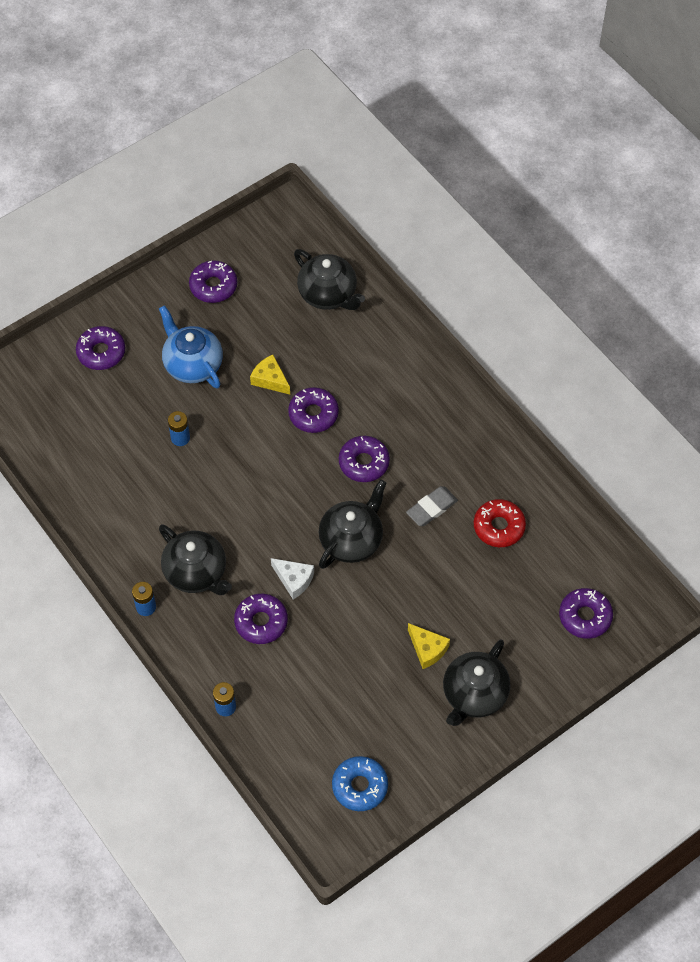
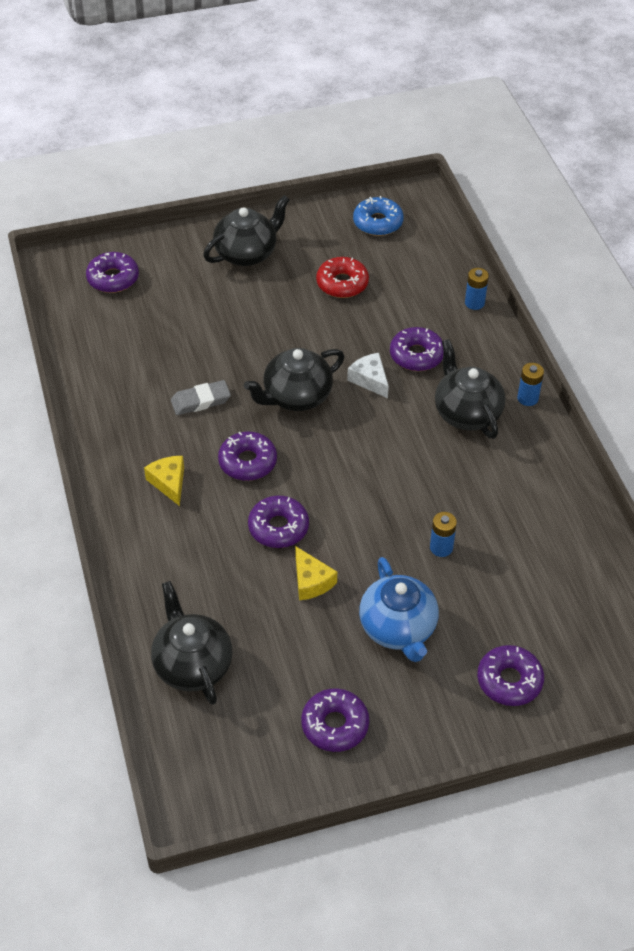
camera: 160 degrees left, 10 degrees down
(427, 649) = (269, 294): yellow cheese -> yellow cheese (169, 483)
(499, 527) = (144, 366): red donut -> red donut (342, 283)

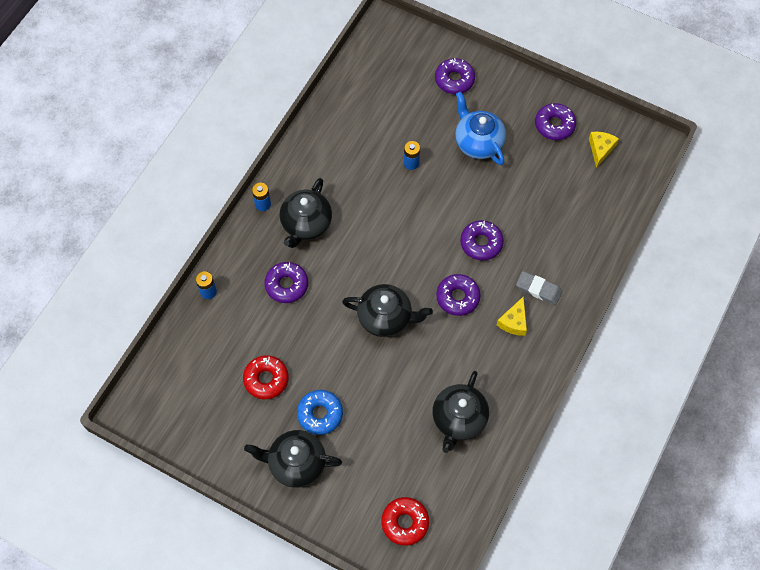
camera: 135 degrees left, 15 degrees up
(113, 278) = (405, 522): purple donut -> red donut
(192, 664) = (595, 206): black teapot -> black teapot (458, 419)
(200, 401) = (443, 364): grey eraser -> grey eraser (538, 289)
(311, 581) = (494, 200): yellow cheese -> yellow cheese (600, 149)
(370, 380) = (332, 292): white cheese -> none
(378, 223) = (184, 411): blue donut -> blue donut (320, 414)
(398, 629) = (478, 142): blue teapot -> blue teapot turned 60 degrees counterclockwise

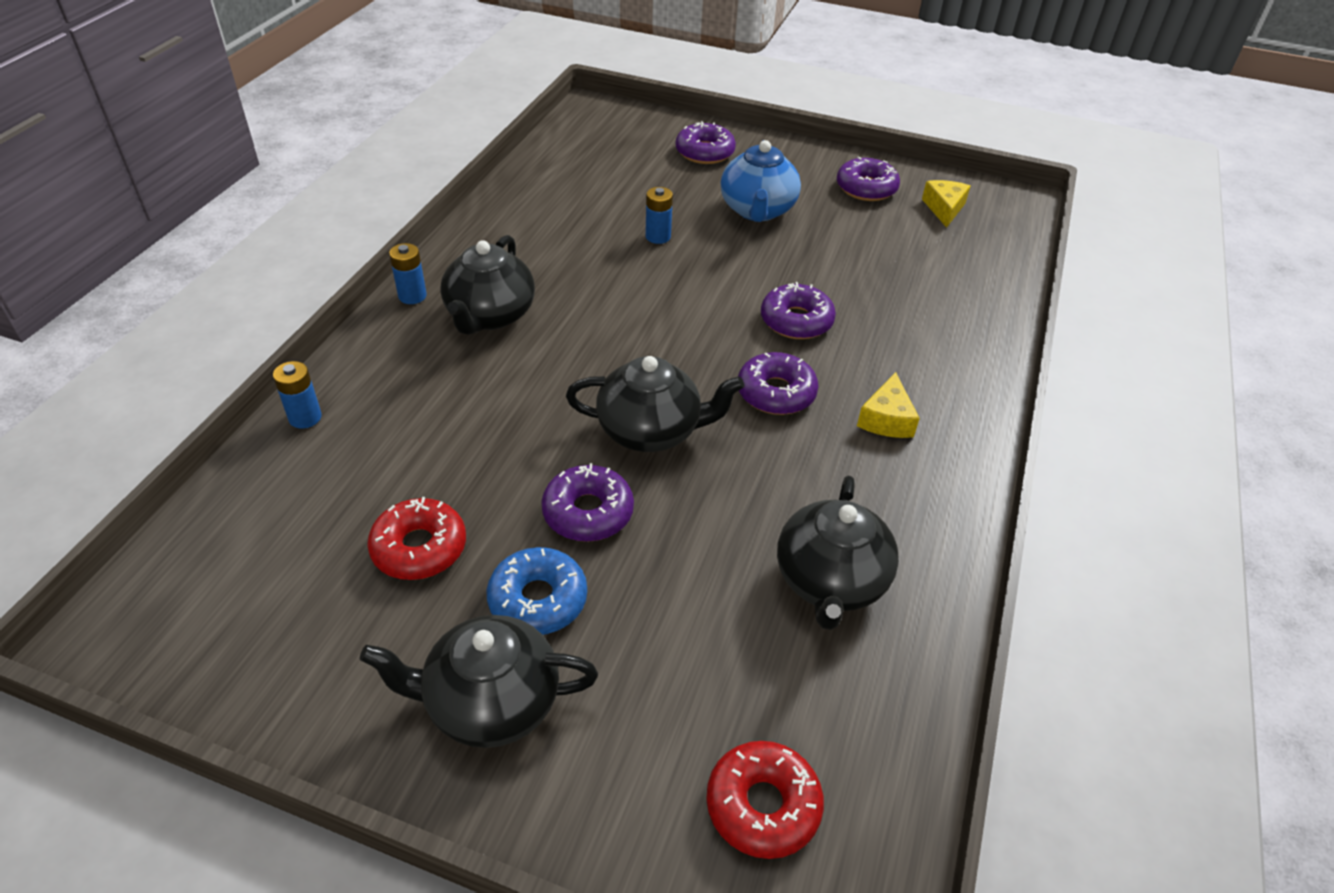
camera: 10 degrees left, 20 degrees down
(287, 285) = (458, 398): purple donut -> purple donut (588, 512)
(478, 142) = (757, 210): blue teapot -> blue teapot turned 135 degrees counterclockwise
(538, 289) = (913, 372): grey eraser -> none

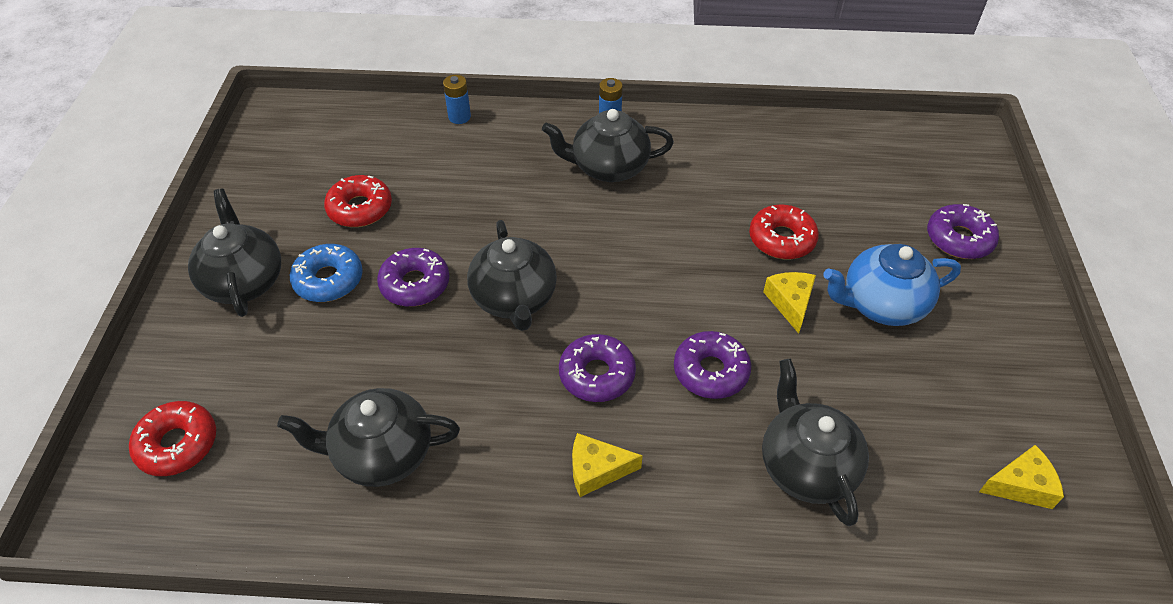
camera: 75 degrees right, 5 degrees up
(658, 237) = (781, 239): blue battery -> red donut
(736, 255) = (790, 303): none -> yellow cheese
(866, 188) = (1003, 396): purple donut -> none
(908, 298) = (806, 466): none -> black teapot

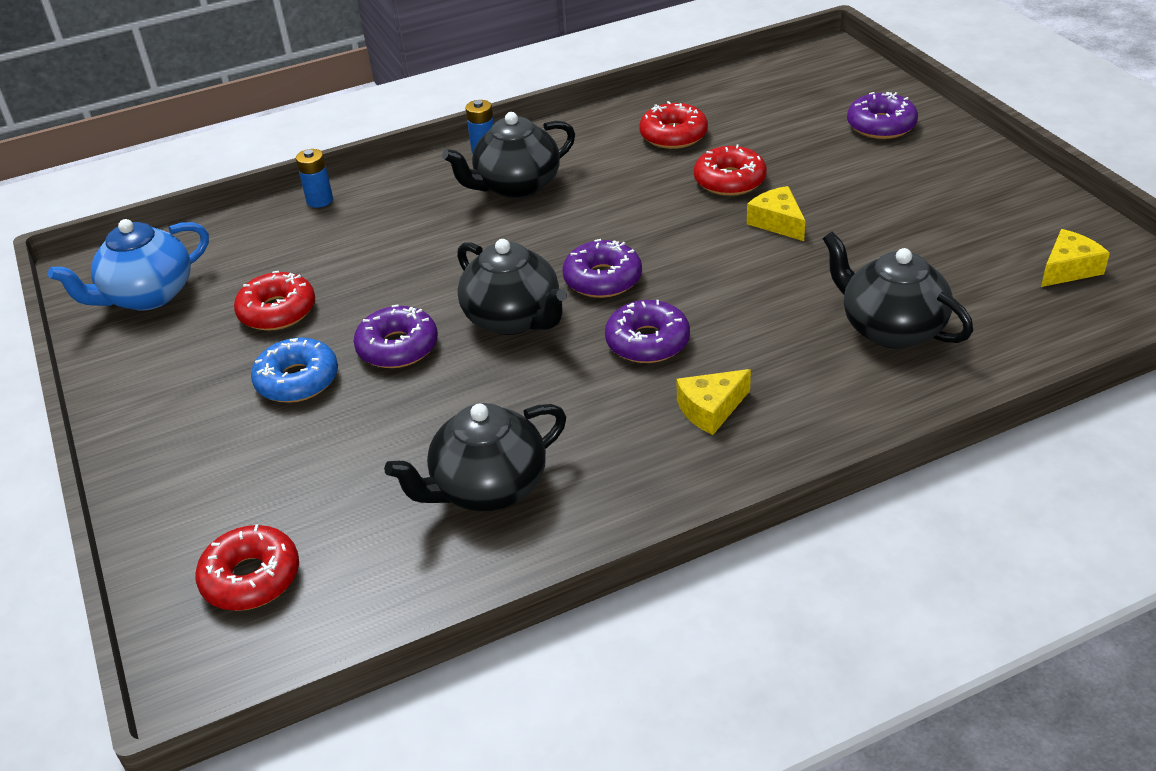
camera: 25 degrees left, 10 degrees down
(244, 281) = (198, 418): black teapot -> none
(710, 371) = (750, 298): purple donut -> purple donut (602, 279)
(769, 170) = (673, 135): none -> red donut
(881, 304) = (856, 194): blue teapot -> blue teapot (148, 296)

